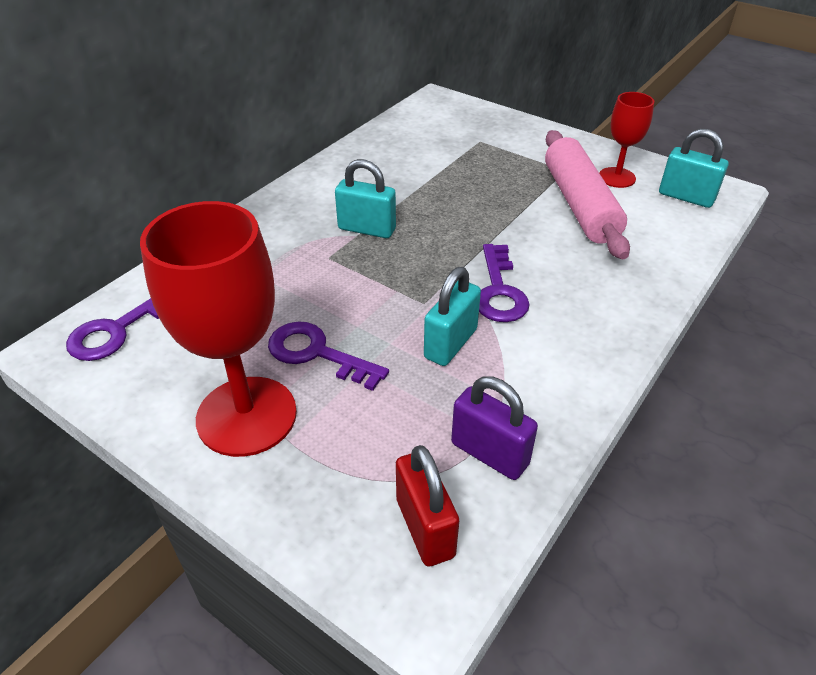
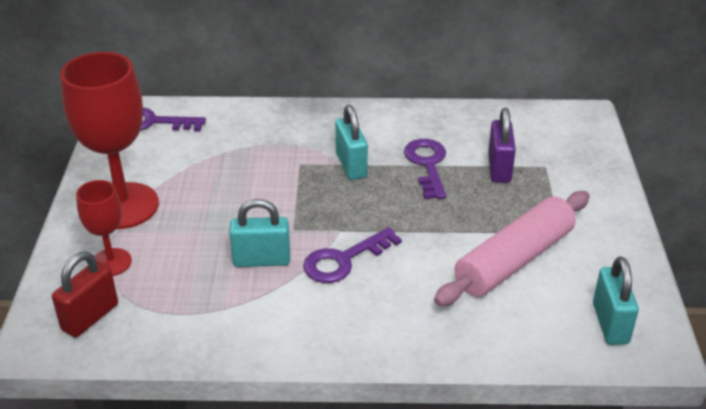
camera: 55 degrees right, 5 degrees down
(317, 353) = (199, 206): purple key -> purple key (427, 164)
(489, 454) = (170, 321): purple padlock -> purple padlock (499, 168)
(617, 177) = (588, 268): red goblet -> red goblet (111, 262)

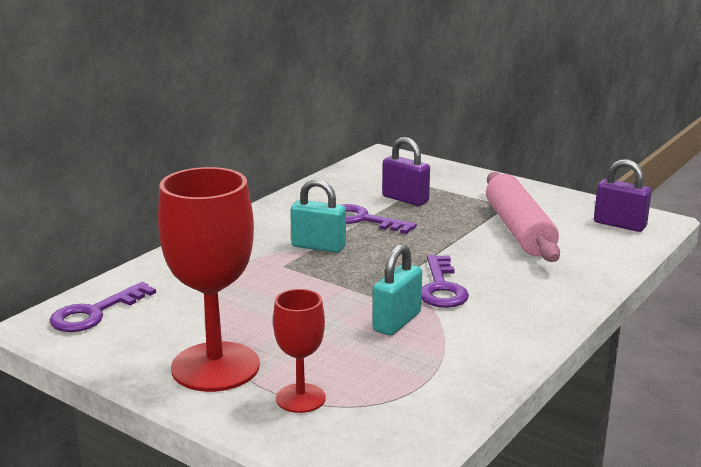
camera: 55 degrees left, 15 degrees down
(90, 317) = (374, 433): red padlock -> none
(610, 324) = (619, 224): turquoise padlock -> purple padlock

